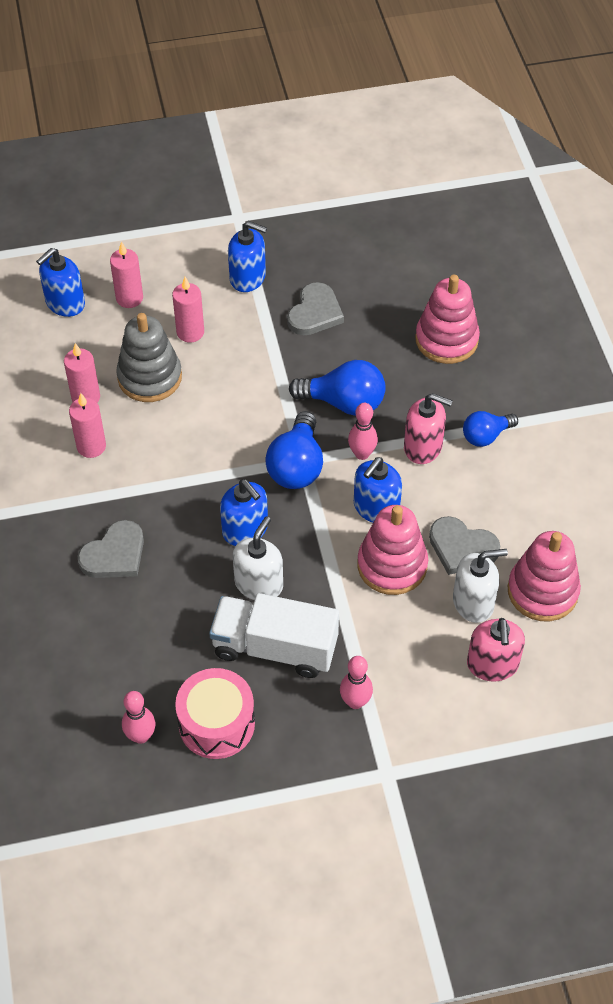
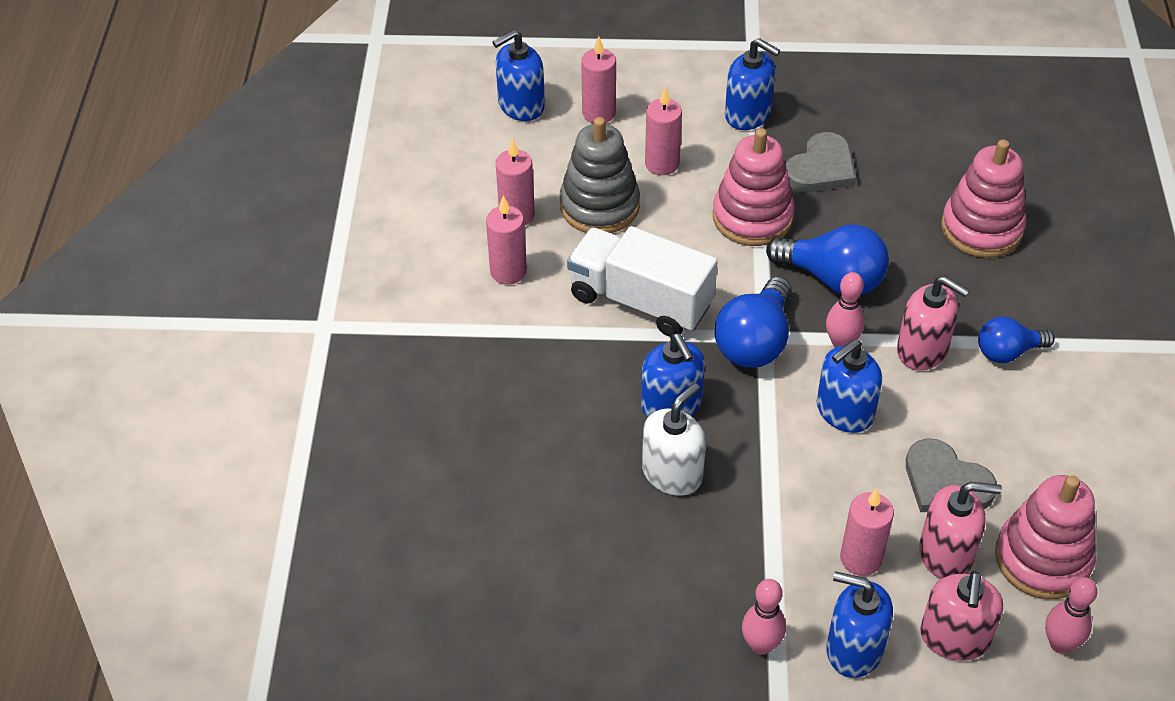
camera: 15 degrees right, 5 degrees down
(114, 554) = (502, 402): grey heart -> none
(141, 736) = (476, 627): pink bowling pin -> pink bowling pin (1060, 644)
(216, 723) = (575, 633): pink drum -> none
(275, 648) = (673, 555): white truck -> white truck (640, 301)
(392, 565) = (849, 485): pink stacking toy -> pink stacking toy (752, 217)
(413, 620) = (861, 558): none -> pink candle
(423, 689) = (854, 649): none -> blue soap dispenser
(473, 602) = (946, 553): white soap dispenser -> pink soap dispenser

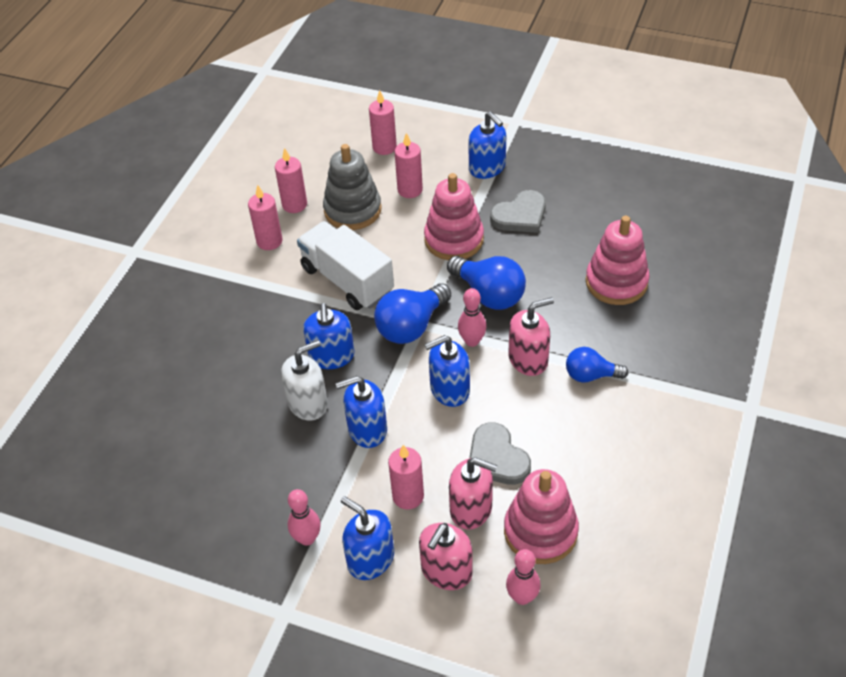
camera: 20 degrees right, 0 degrees up
(521, 105) = (335, 132): blue soap dispenser -> blue soap dispenser (367, 429)
(922, 350) = (528, 359): pink soap dispenser -> pink soap dispenser turned 75 degrees counterclockwise

